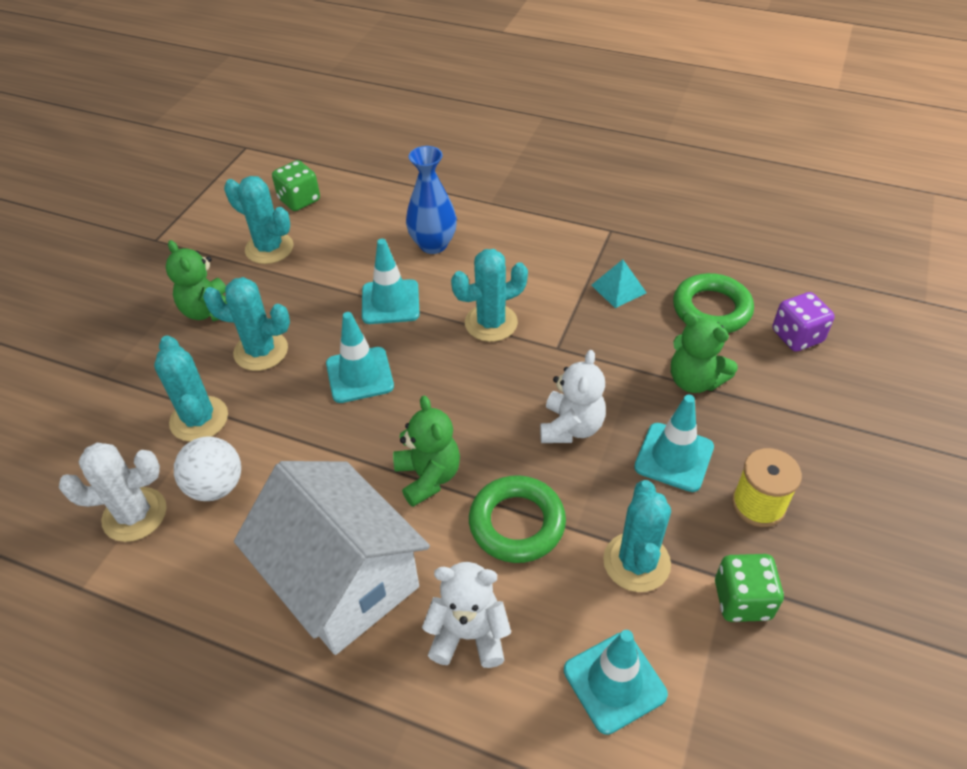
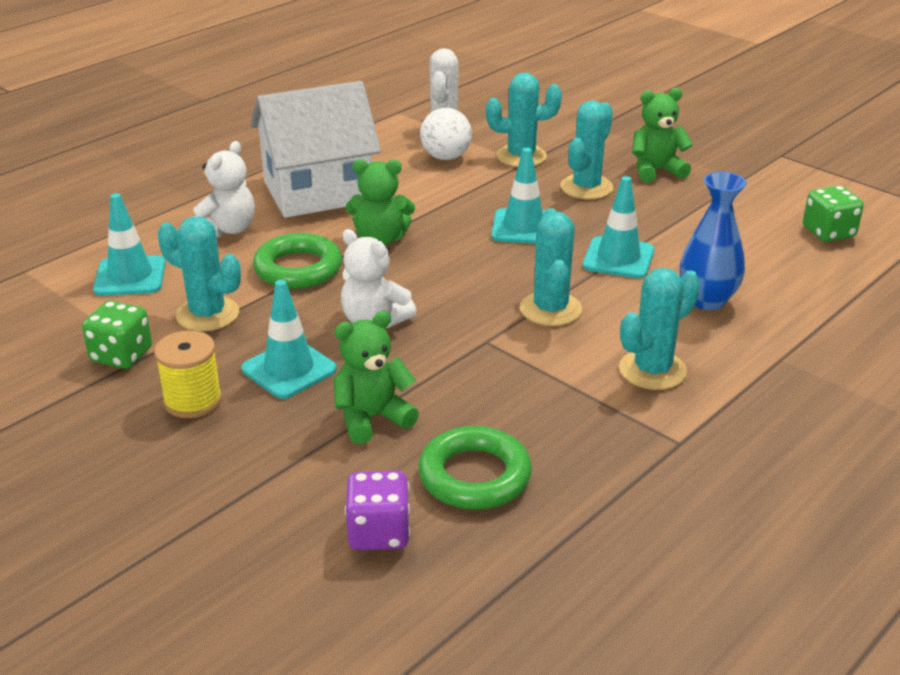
camera: 110 degrees right, 15 degrees down
(269, 248) = (742, 207): turquoise cactus -> turquoise cactus (652, 370)
(618, 289) = (556, 412): turquoise pyramid -> none

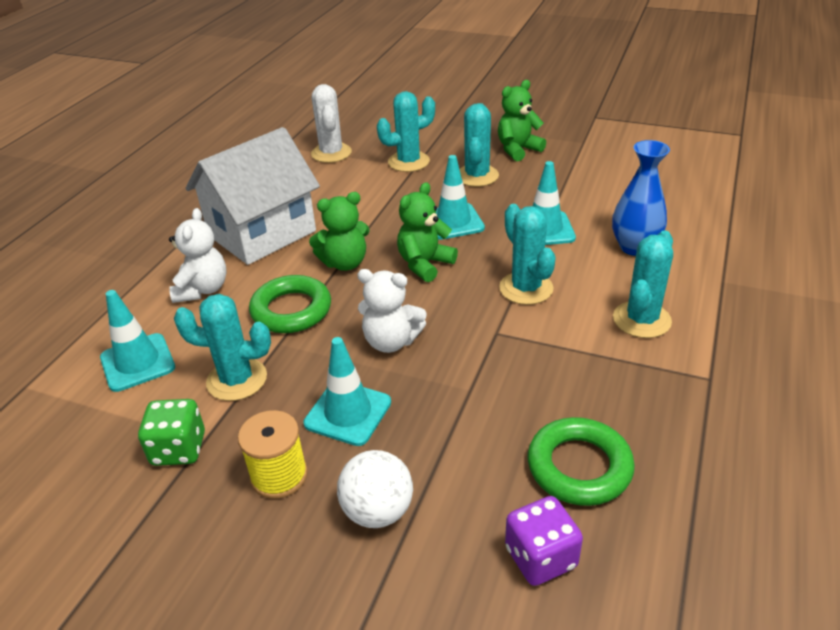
camera: 20 degrees left, 5 degrees up
(372, 418) = (454, 439): green teddy bear -> green teddy bear (425, 264)
(446, 157) = (349, 176): white ball -> white ball (378, 511)
(828, 232) = (673, 169): green dice -> none

